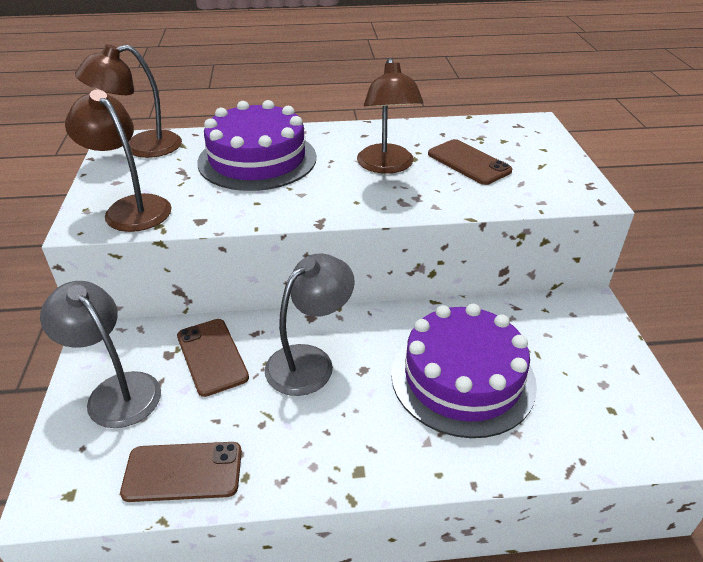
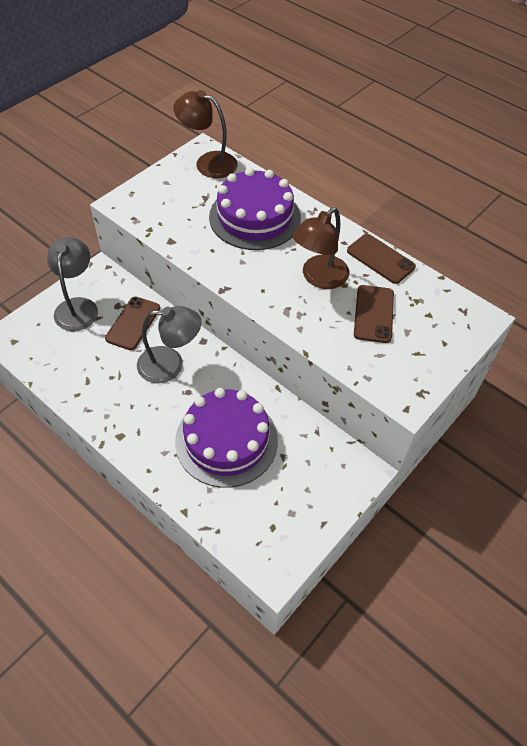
camera: 45 degrees right, 15 degrees up
(131, 207) = (152, 207): brown lamp -> none
(183, 472) = (59, 370): brown phone -> brown phone (380, 259)

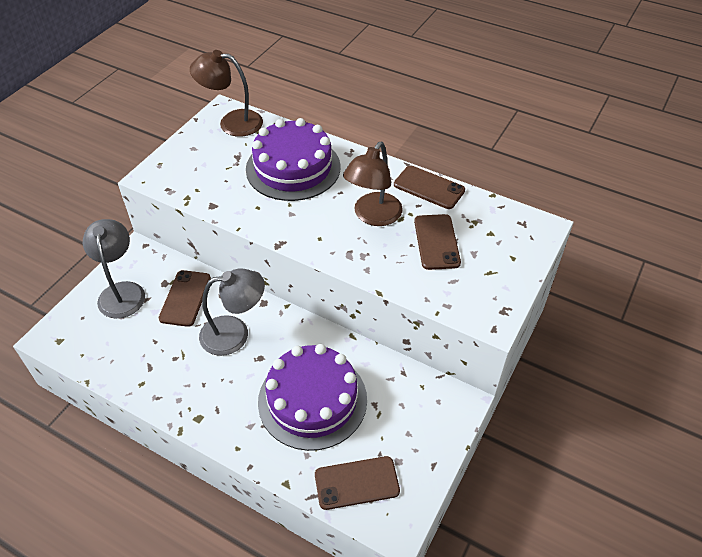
camera: 10 degrees left, 5 degrees down
(248, 524) = (356, 483): none -> brown phone

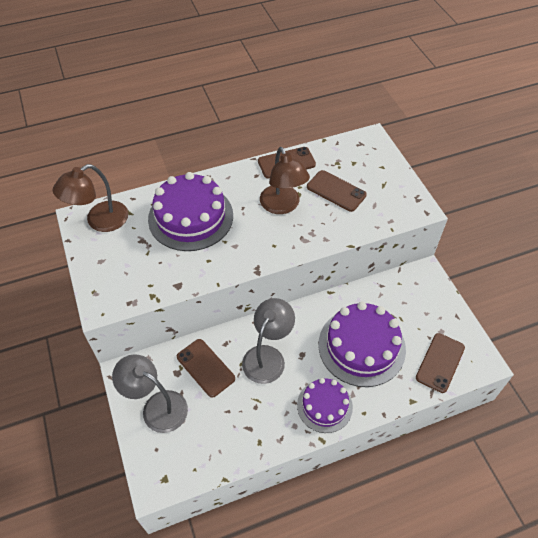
camera: 50 degrees left, 5 degrees up
(218, 410) = (324, 406): none -> purple cake

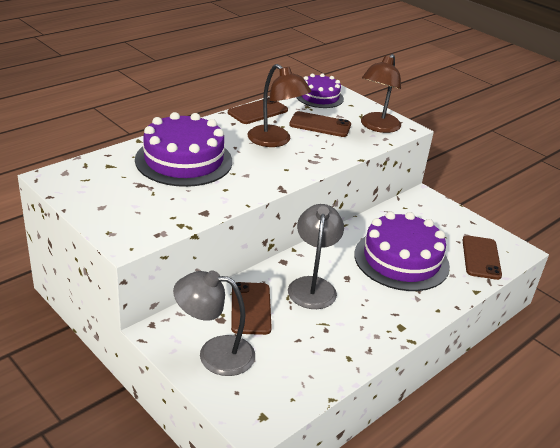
camera: 25 degrees left, 20 degrees down
(99, 221) = (80, 176): brown lamp -> brown lamp (377, 127)
(205, 367) = (251, 308): brown phone -> brown phone turned 60 degrees clockwise
(324, 406) = (396, 313): purple cake -> purple cake (319, 97)

